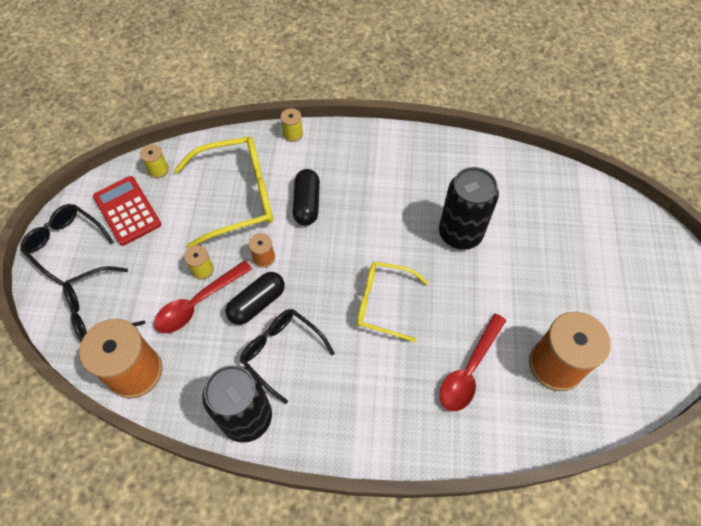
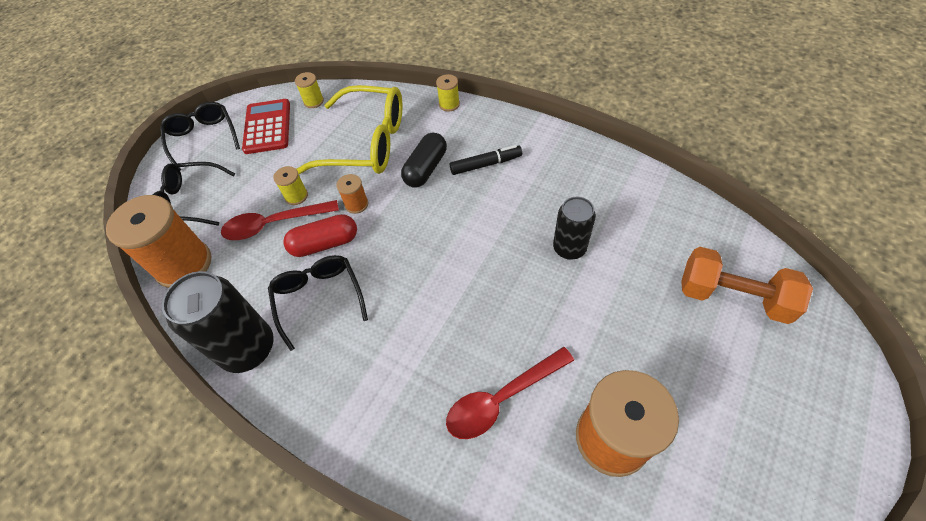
camera: 30 degrees right, 5 degrees down
(257, 303) = (325, 243): black capsule -> red capsule
(356, 182) = (485, 164): none -> black marker
(383, 303) = (446, 289): yellow glasses -> none
(460, 233) = (569, 248): black can -> black can, size x0.63
(589, 229) = (732, 297): none -> orange dumbbell

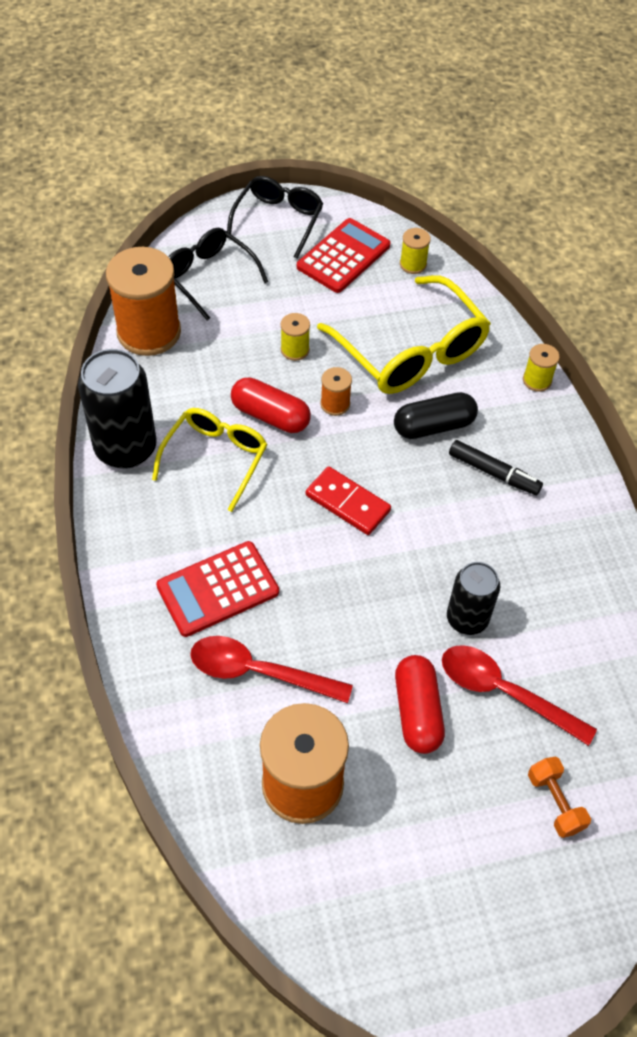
camera: 40 degrees right, 0 degrees up
(274, 224) = (249, 360): red spoon -> red spoon (504, 692)
(319, 298) = (215, 458): black glasses -> yellow glasses
(415, 375) = (218, 589): none -> red calculator
(430, 249) = (348, 503): none -> red domino
(611, 323) = (417, 711): none -> red capsule
(732, 297) = (555, 802): orange dumbbell -> orange dumbbell, size x0.55

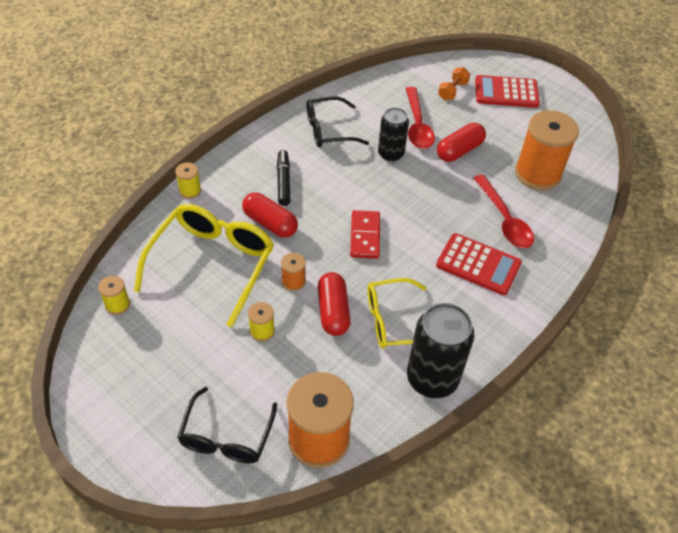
camera: 125 degrees left, 5 degrees down
(278, 220) = (121, 426): black glasses -> black glasses (328, 130)
(343, 256) = (137, 354): red calculator -> red calculator (506, 92)
(433, 426) = (270, 223): black capsule -> red capsule

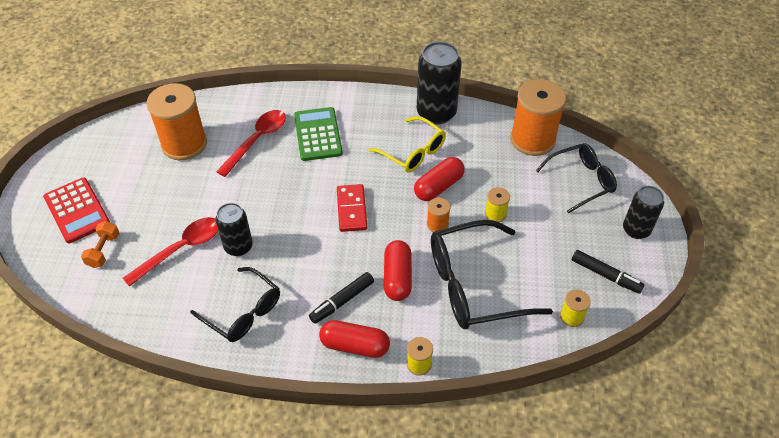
camera: 125 degrees left, 0 degrees up
(120, 361) = (605, 275): none -> black marker
(129, 431) = (636, 230): none -> black can
(212, 264) = (474, 285): yellow glasses -> black glasses
(365, 236) = (352, 209): red domino -> red domino turned 60 degrees counterclockwise
(452, 91) = (103, 250): orange dumbbell -> orange dumbbell turned 75 degrees counterclockwise
(459, 150) = (194, 203): red capsule -> red capsule (355, 346)
(478, 264) = (318, 134): red calculator -> green calculator

